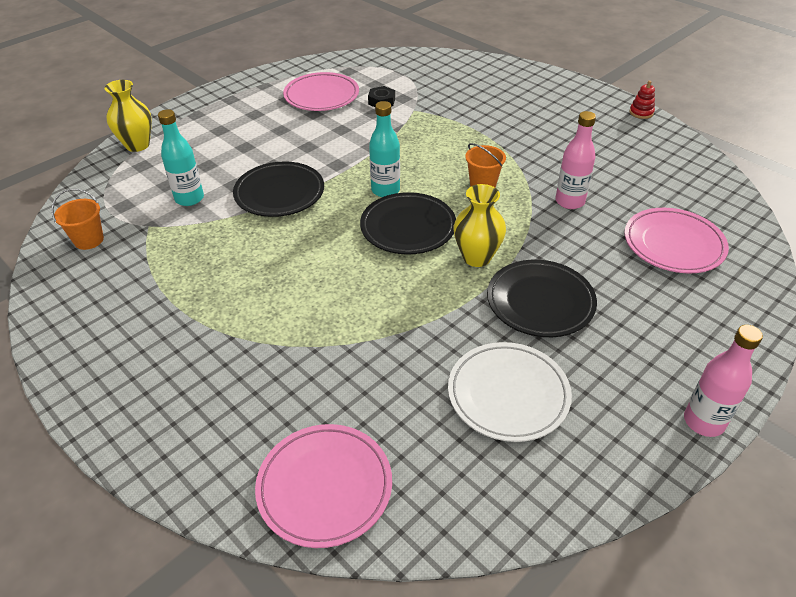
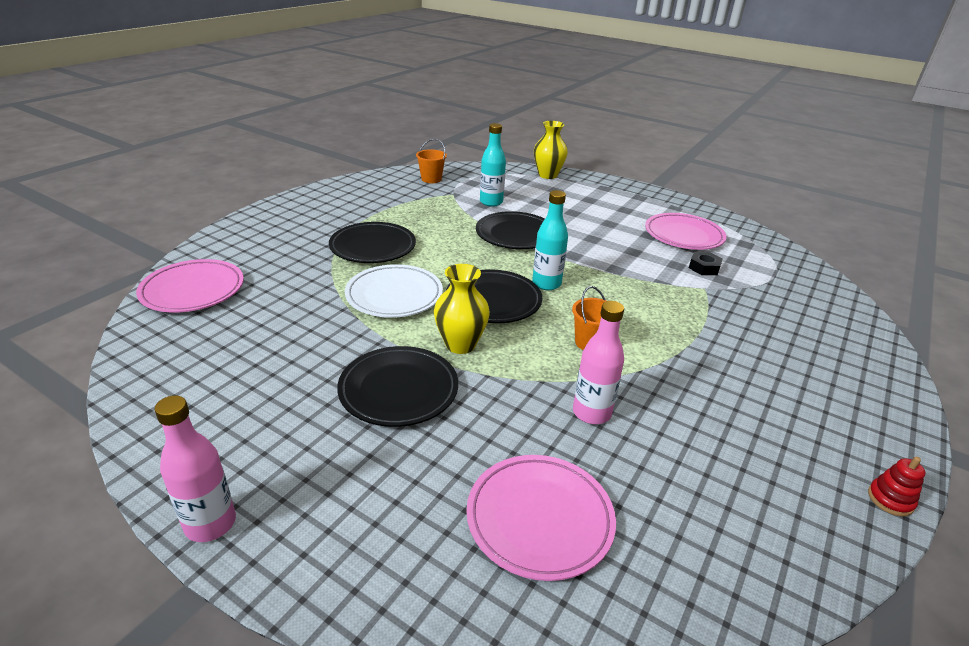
camera: 75 degrees right, 10 degrees down
(266, 307) = (373, 247): none -> black plate
(508, 394) = (269, 372): white plate -> white plate (394, 295)

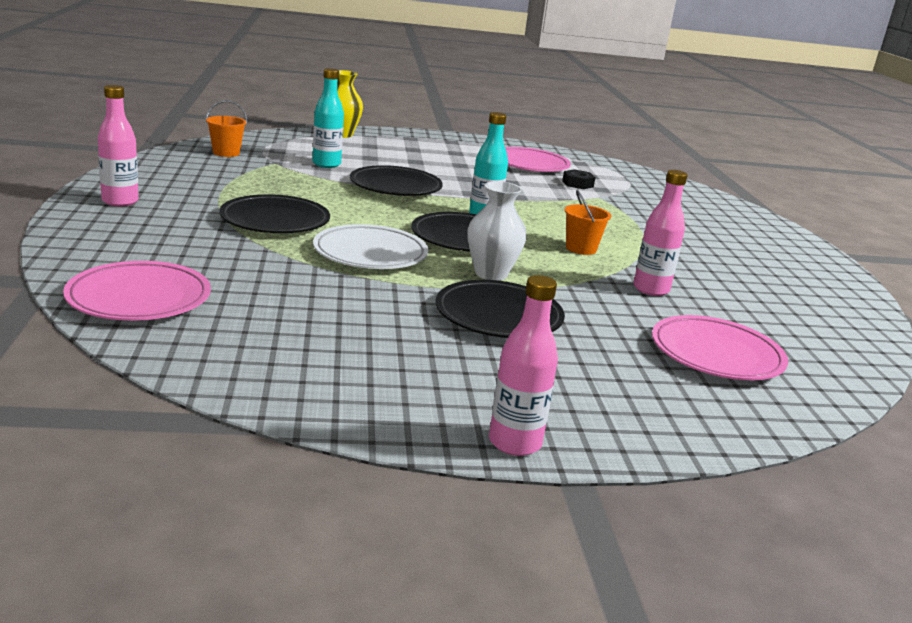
camera: 40 degrees left, 10 degrees down
(300, 208) = (120, 201): none -> pink bottle
(460, 344) = (491, 274): yellow vase -> white vase
(890, 499) = (854, 283): red stacking toy -> none

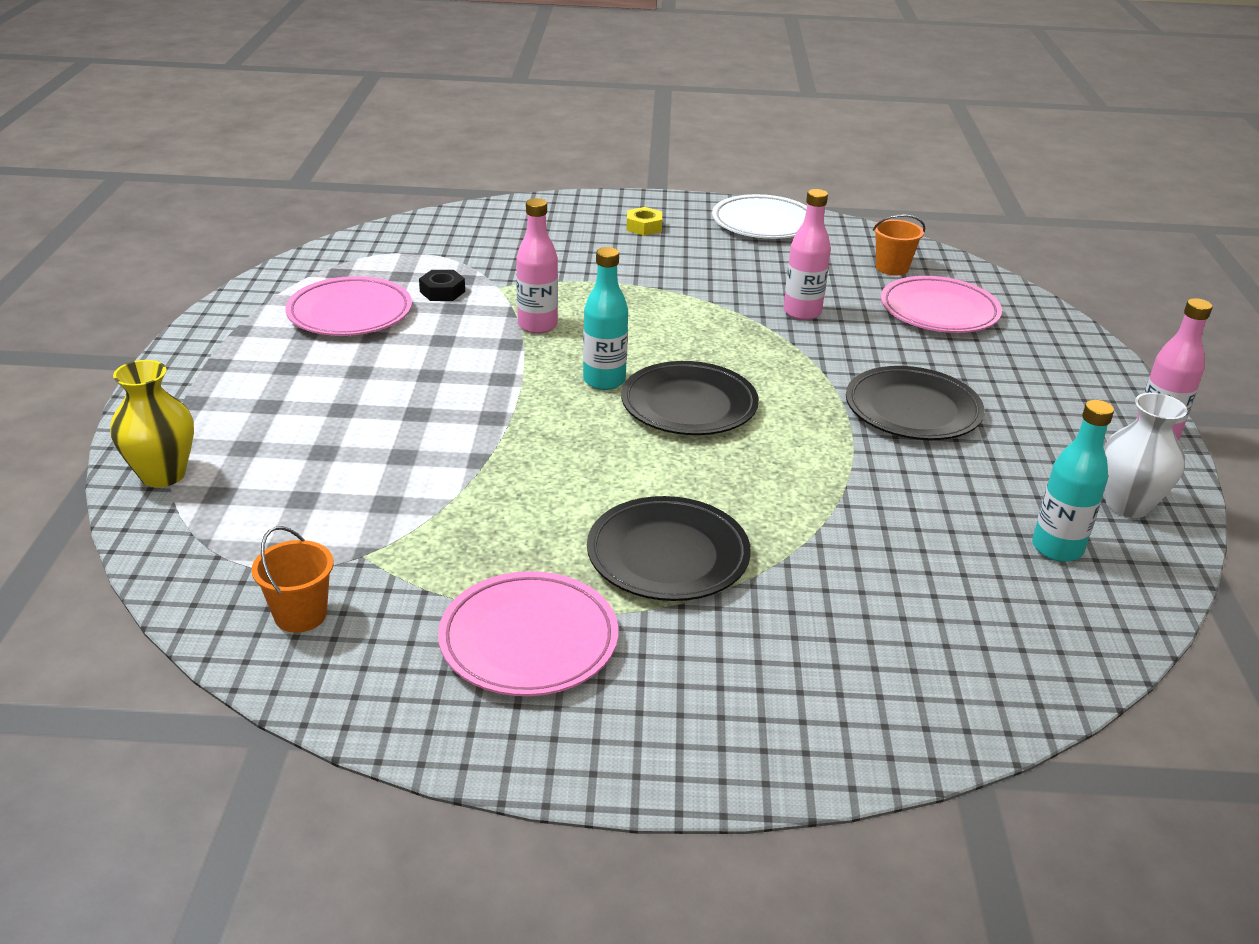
camera: 80 degrees left, 10 degrees up
(120, 201) = (621, 726): pink bottle -> pink bottle (537, 325)
(139, 298) = (990, 666): pink plate -> pink plate (529, 640)
(326, 164) = (367, 499): turquoise bottle -> turquoise bottle (1057, 548)
(370, 253) = (768, 479): white plate -> white plate (763, 223)
(395, 187) = (482, 439): black plate -> none
(491, 274) = (799, 400): white vase -> white vase (1127, 505)
(581, 249) = (697, 331): orange bucket -> orange bucket (892, 268)
(755, 244) = (644, 227): none -> yellow nut

